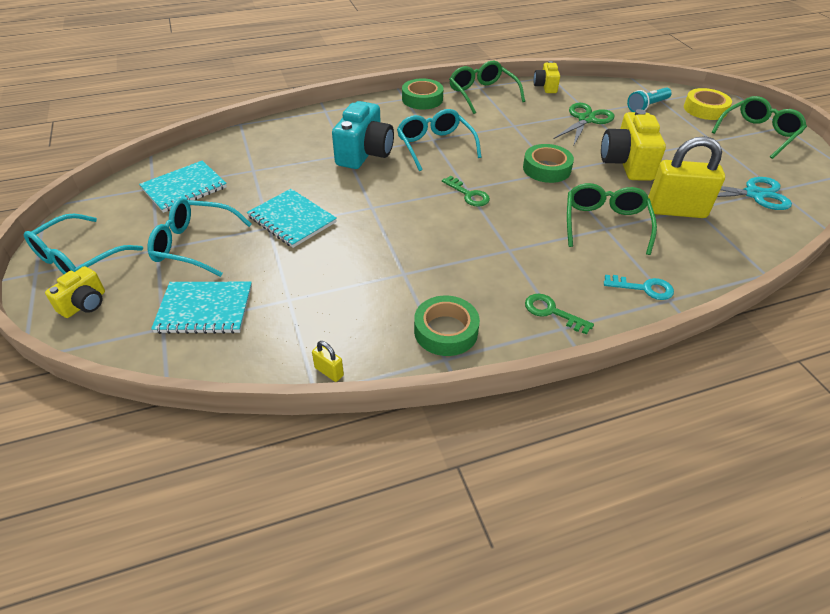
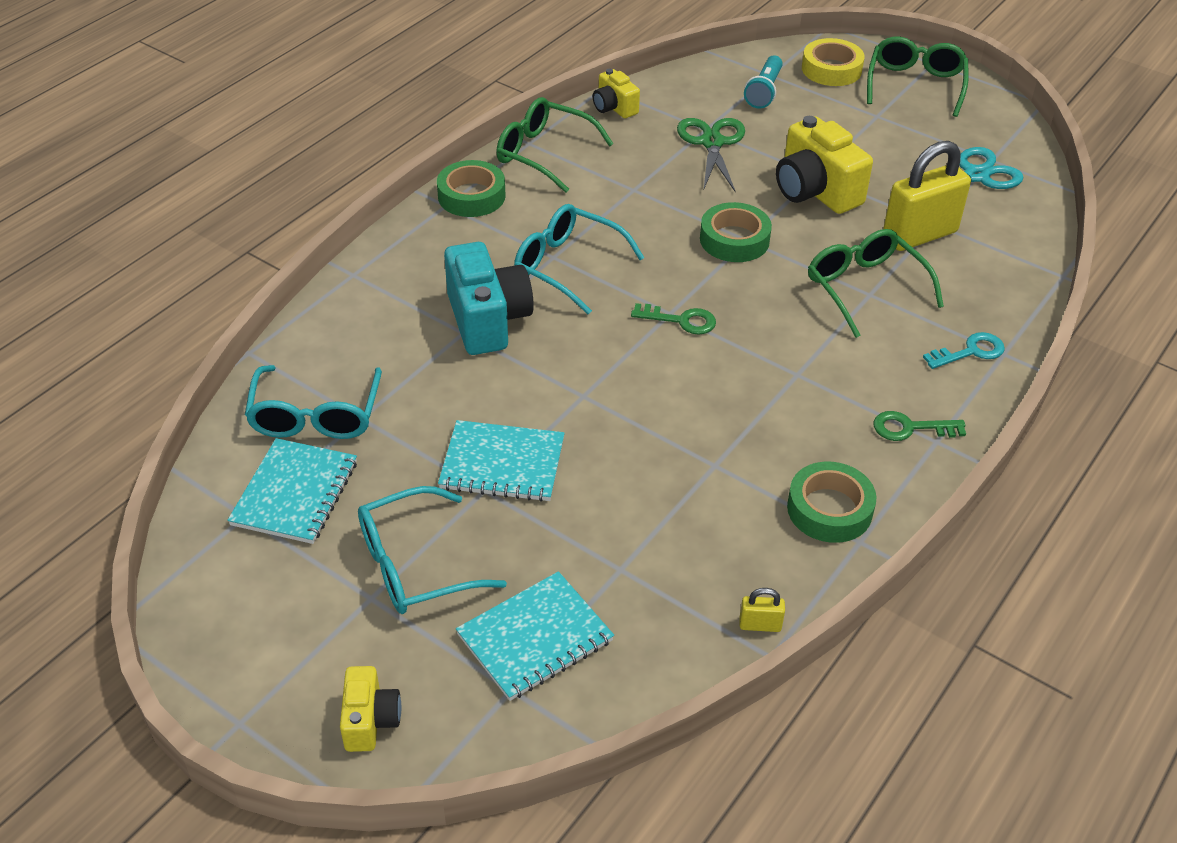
camera: 35 degrees left, 0 degrees up
(79, 258) = (276, 669): turquoise glasses -> turquoise glasses (316, 415)

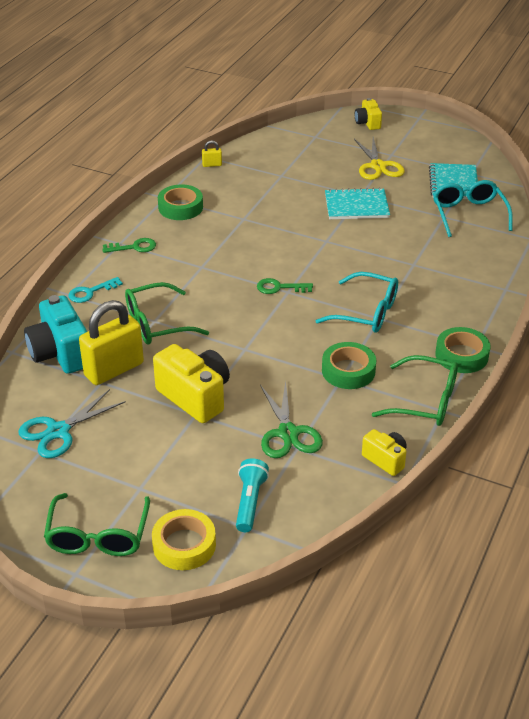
camera: 170 degrees right, 5 degrees down
(415, 565) = (378, 166): turquoise glasses -> yellow scissors
(488, 320) = (402, 272): turquoise camera -> turquoise camera (60, 353)
(535, 638) = (311, 151): turquoise notebook -> none
(734, 240) = (254, 347): green tape -> green tape (348, 371)
(865, 288) = (157, 324): green glasses -> green glasses turned 105 degrees clockwise

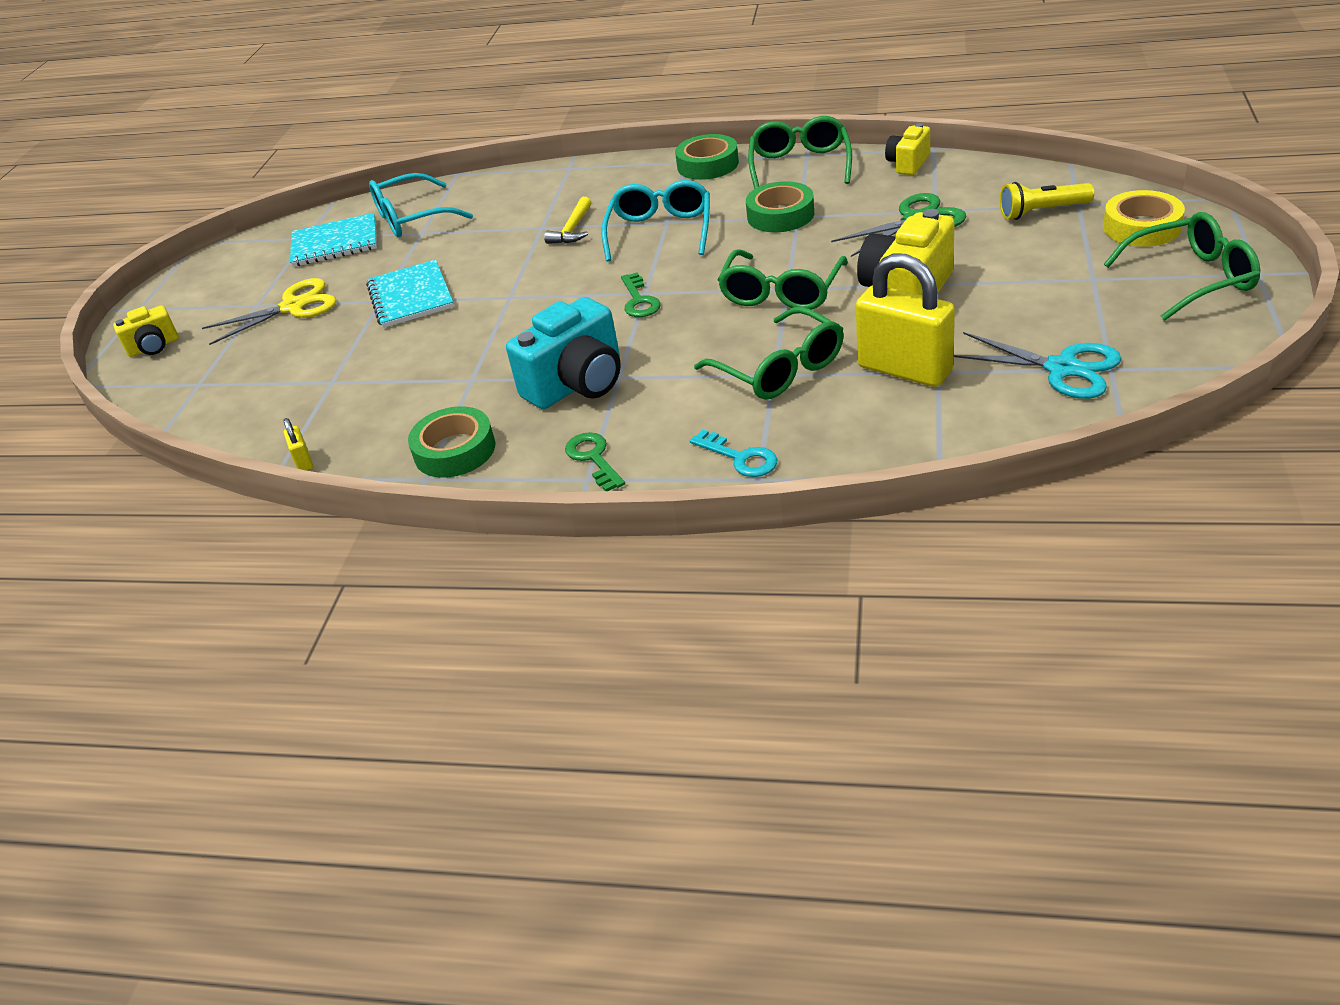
camera: 100 degrees left, 0 degrees up
(60, 353) = (907, 429): turquoise camera -> turquoise camera (577, 384)
(241, 345) = (781, 292): none -> green glasses
(250, 502) = (1042, 212): turquoise flashlight -> yellow flashlight
(399, 276) = (572, 229): none -> yellow hammer

